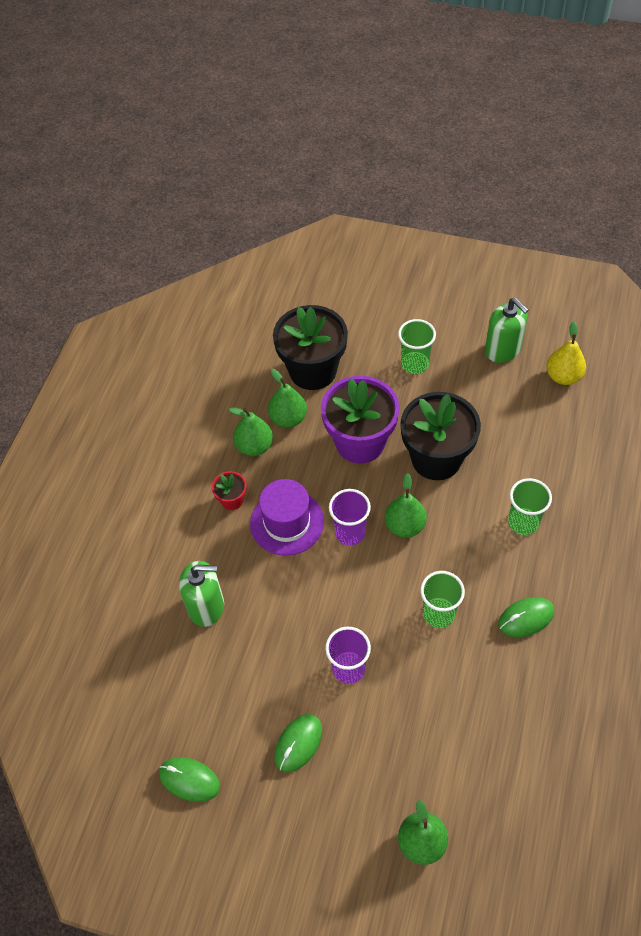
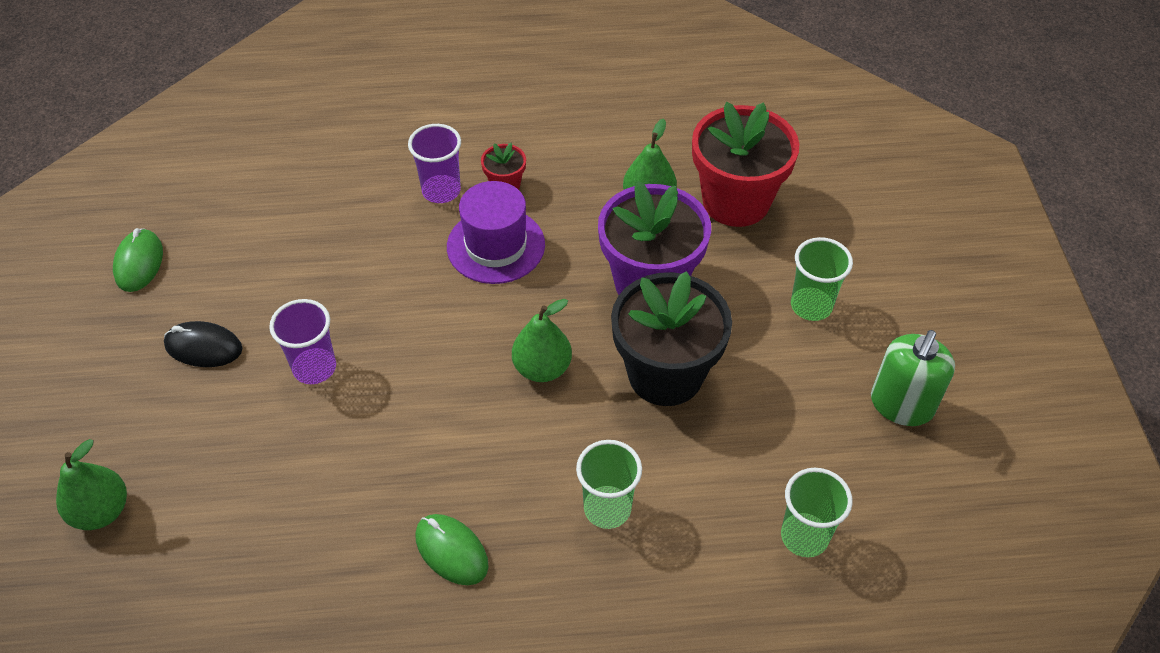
camera: 65 degrees right, 5 degrees down
(206, 606) = (354, 208): green soap dispenser -> none
(254, 446) = (591, 181): green pear -> none
(298, 743) = (203, 347): green mouse -> black mouse
(313, 370) = (736, 201): black flower pot -> red flower pot
(350, 532) = (507, 313): purple cup -> purple cup (441, 191)
(438, 613) = (423, 443): green cup -> green cup (804, 536)
(563, 376) = (899, 498): yellow pear -> none

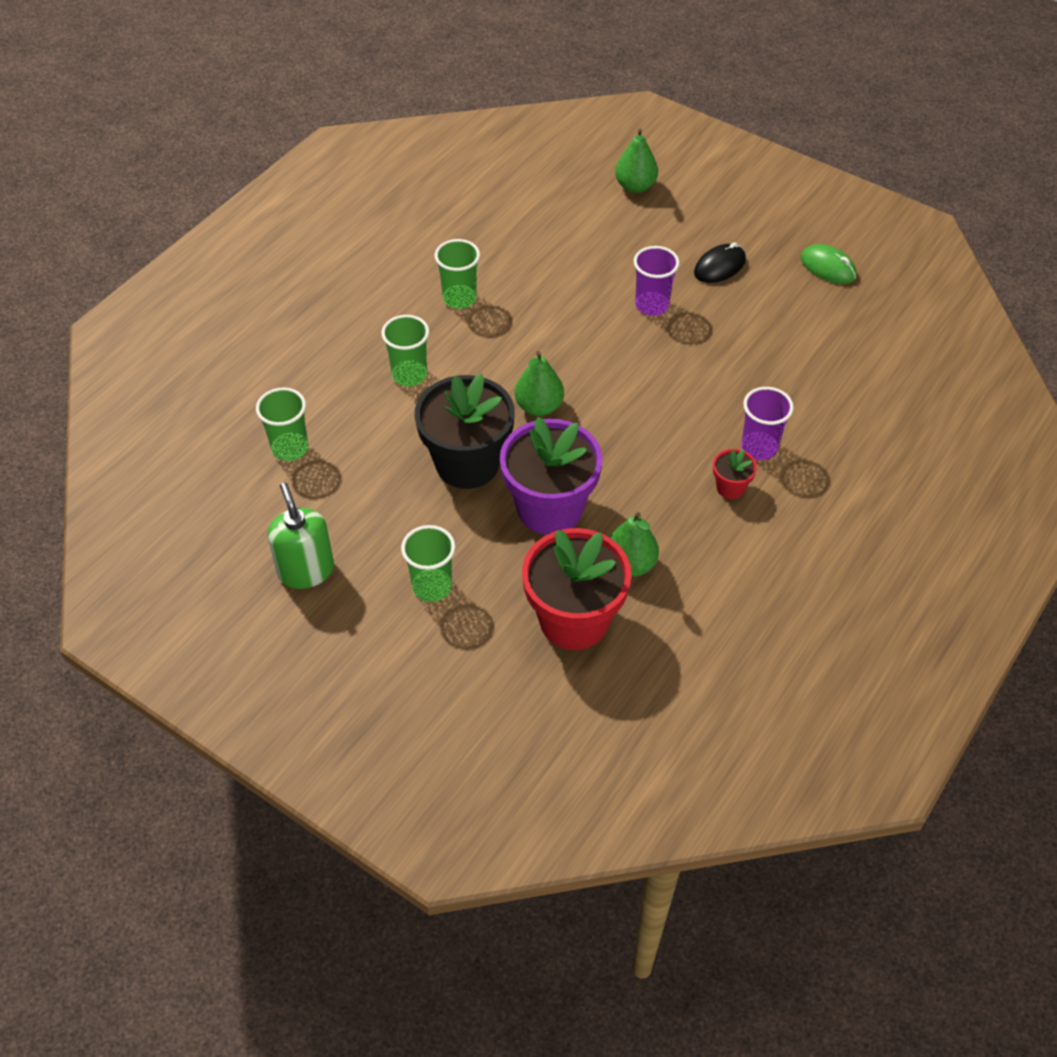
camera: 130 degrees right, 0 degrees up
(451, 551) = (459, 298): green mouse -> green cup
(496, 246) = (671, 446): purple hat -> none

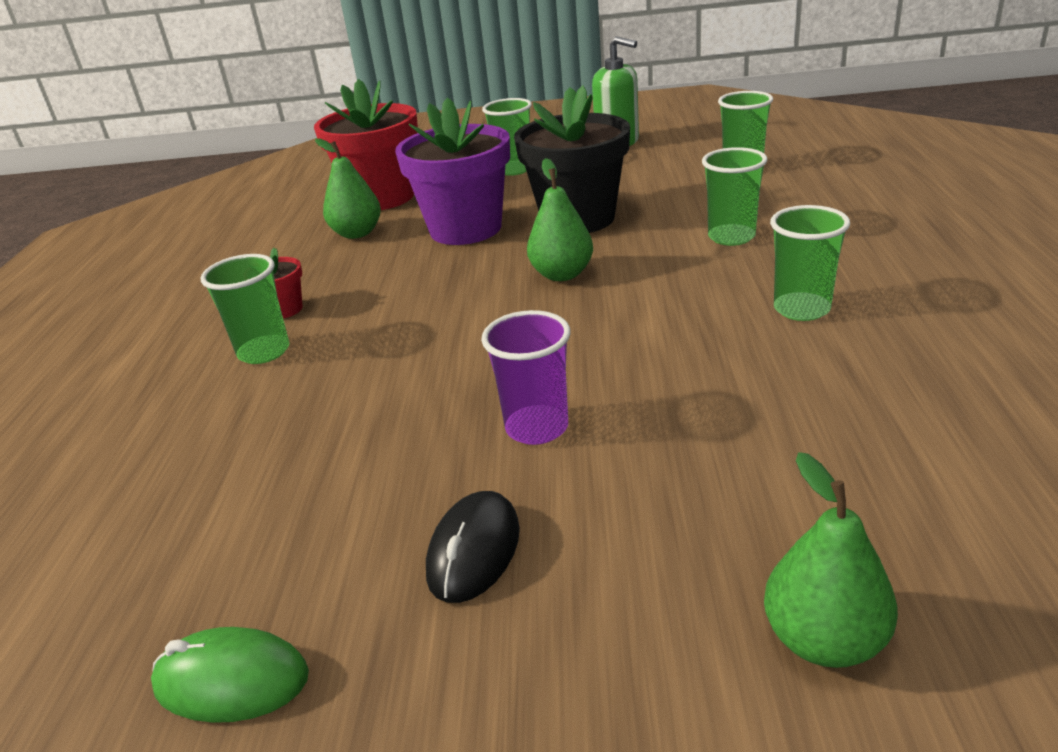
camera: 150 degrees right, 20 degrees down
(759, 447) = (264, 352): purple cup -> green cup

